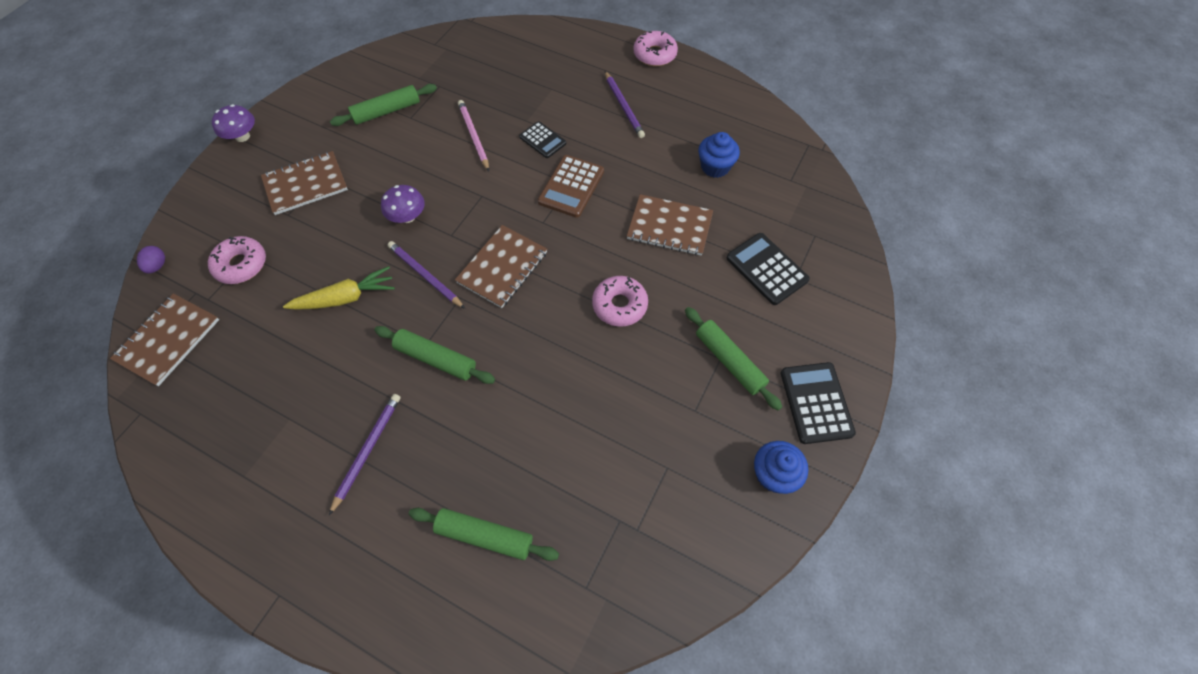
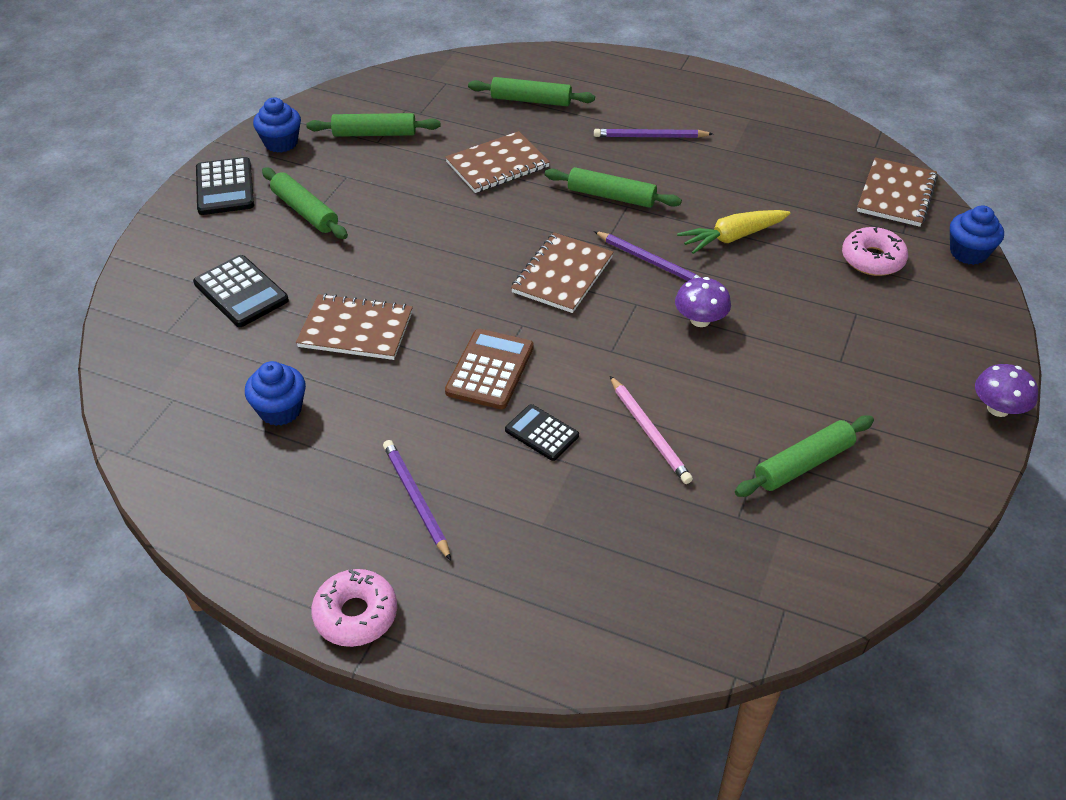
camera: 175 degrees right, 15 degrees down
(157, 266) = (968, 253): purple egg -> blue cupcake
(305, 184) = (858, 349): brown notebook -> brown notebook (497, 165)
(367, 450) = (650, 137): purple pencil -> purple pencil turned 75 degrees clockwise
(619, 305) = (421, 249): pink donut -> none
(670, 482) = (374, 134): none -> green rolling pin

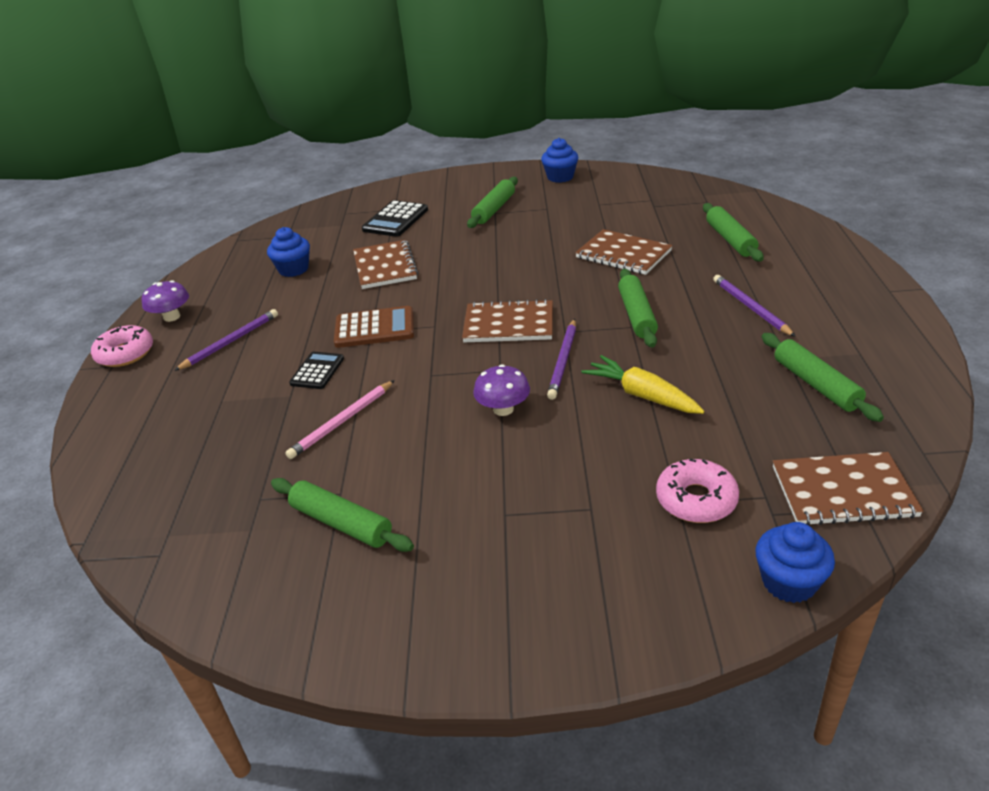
camera: 70 degrees right, 10 degrees down
(225, 187) = (494, 179): black calculator -> none
(374, 134) = (607, 200): green rolling pin -> green rolling pin (815, 384)
(998, 408) = (503, 667): purple mushroom -> purple mushroom (172, 317)

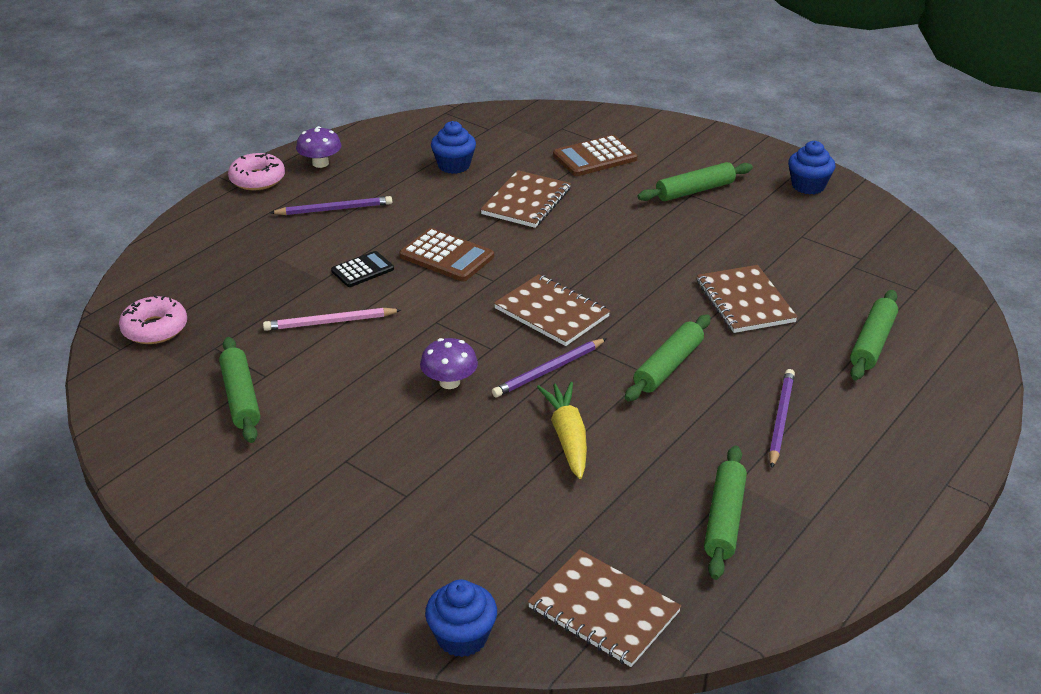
camera: 35 degrees right, 0 degrees up
(395, 220) = (594, 157): black calculator -> brown calculator
(696, 500) = (486, 540): pink donut -> pink donut (155, 329)

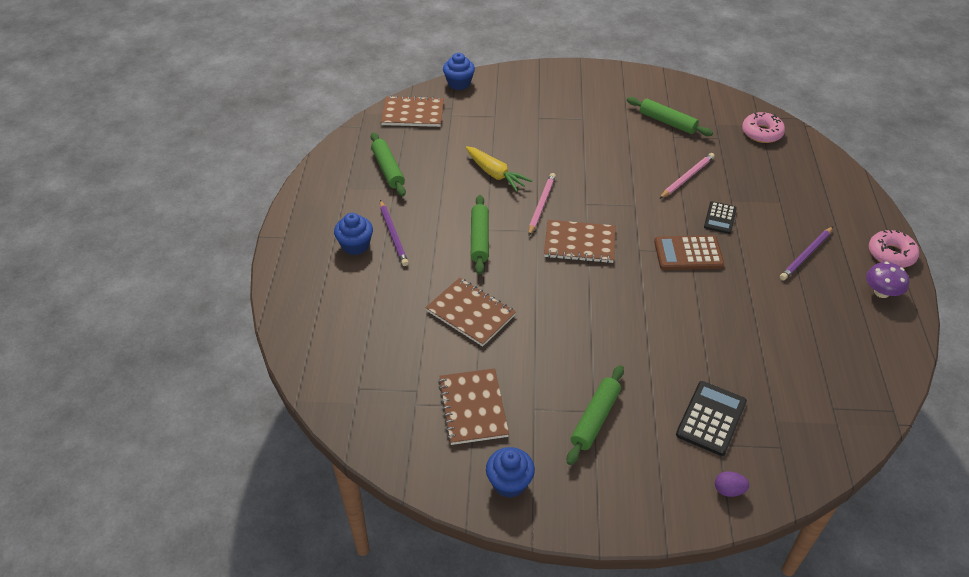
camera: 145 degrees right, 10 degrees up
(449, 382) = (583, 174): purple mushroom -> none
(454, 165) = (796, 343): blue cupcake -> blue cupcake (355, 245)
(526, 201) = (700, 332): brown notebook -> brown notebook (473, 408)
(549, 370) = (541, 205): purple pencil -> pink pencil
(594, 157) = (711, 418): brown calculator -> black calculator
(633, 126) = (728, 490): none -> purple egg
(872, 343) = (367, 318): green rolling pin -> none

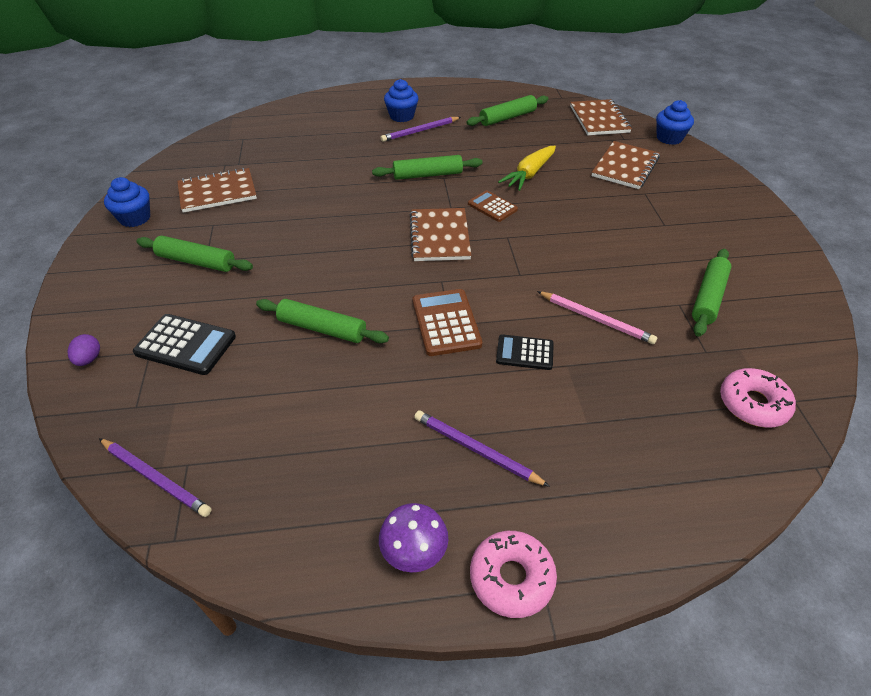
camera: 80 degrees right, 0 degrees up
(471, 313) = (328, 180): brown notebook -> brown notebook (625, 167)
(541, 205) = (492, 207): pink pencil -> brown calculator
(692, 326) = (322, 328): none -> green rolling pin
(847, 426) = (156, 478): none -> purple pencil

